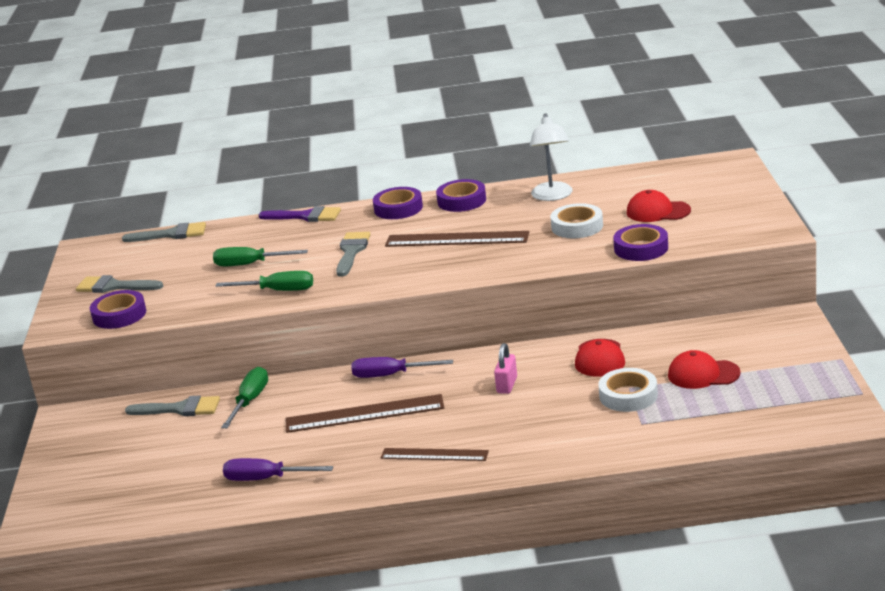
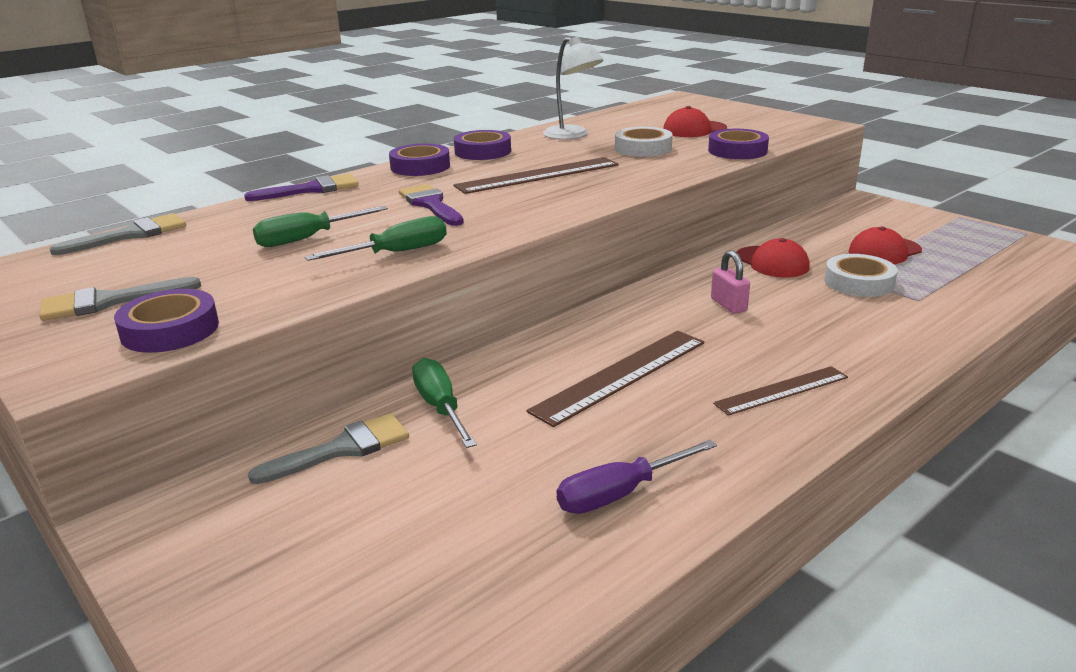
camera: 40 degrees left, 0 degrees up
(351, 252) = (431, 204): grey brush -> purple brush
(390, 375) = (583, 330): purple screwdriver -> none

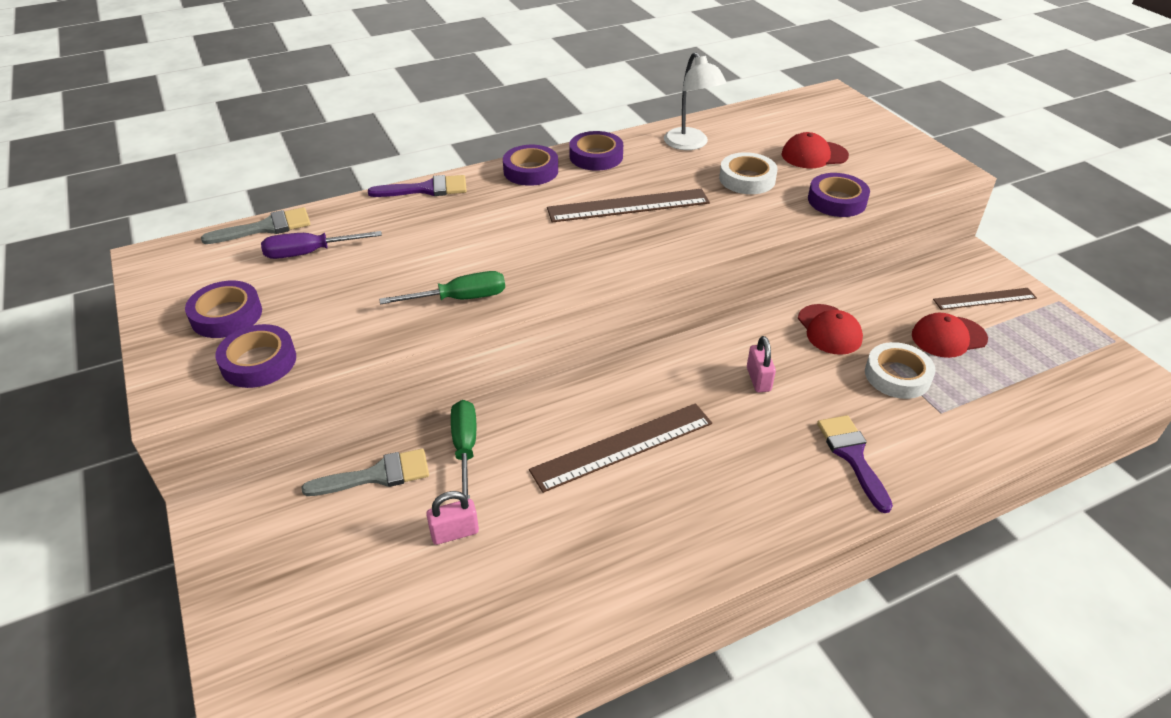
camera: 15 degrees right, 15 degrees up
(109, 301) = (226, 315): grey brush -> purple tape
(307, 239) = (398, 263): green screwdriver -> none
(431, 204) = (516, 233): purple brush -> purple brush (852, 456)
(466, 480) = (454, 532): none -> pink padlock
(620, 494) = (562, 578): purple screwdriver -> purple screwdriver (309, 253)
(782, 390) = (749, 498): brown ruler -> brown ruler (984, 299)

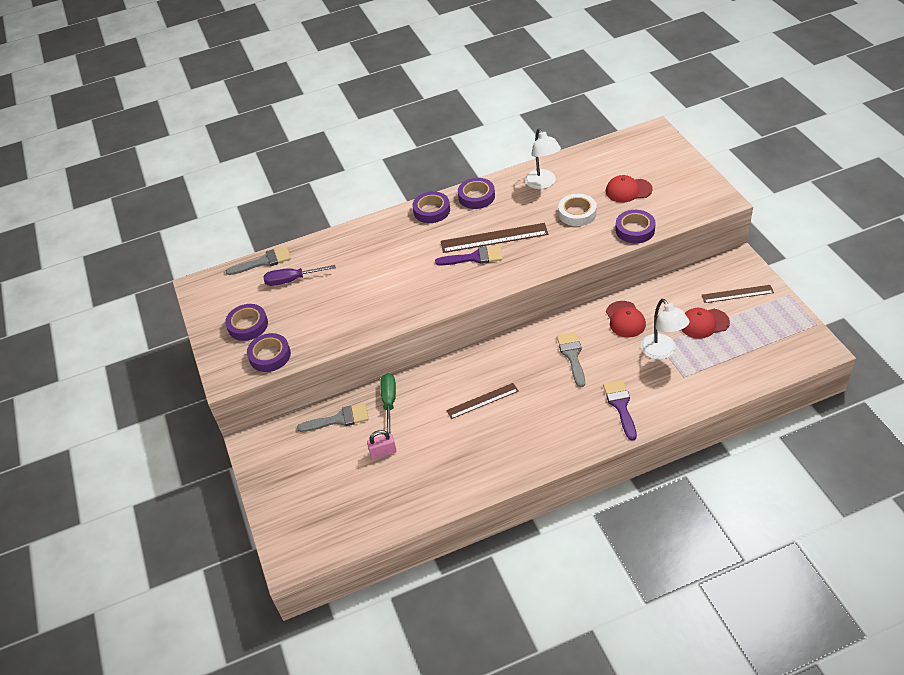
camera: 10 degrees right, 5 degrees up
(426, 189) = (363, 228): purple brush -> purple brush (474, 257)
(460, 298) = (384, 311): green screwdriver -> none
(623, 446) = (482, 401): brown ruler -> brown ruler, size x0.64
(758, 379) = (572, 356): pink padlock -> grey brush
(897, 376) = (662, 352): white tape -> white lamp

